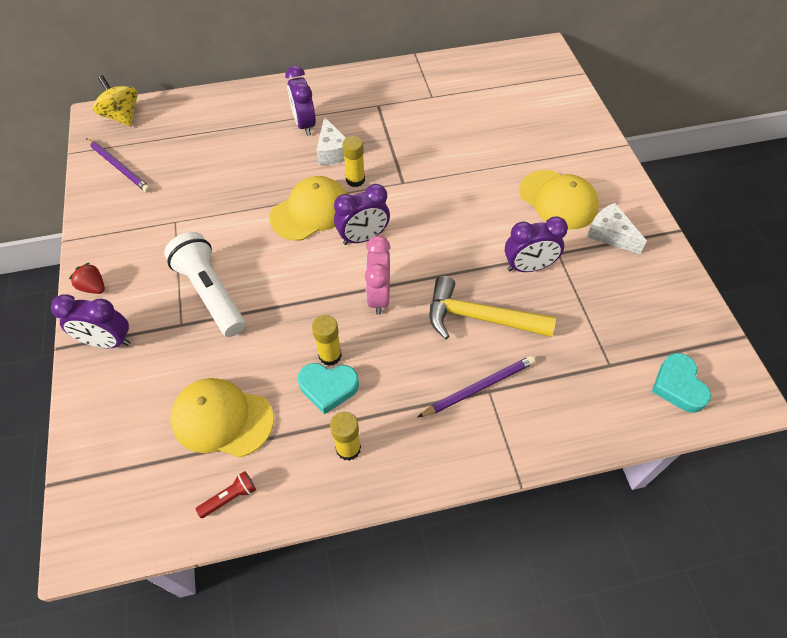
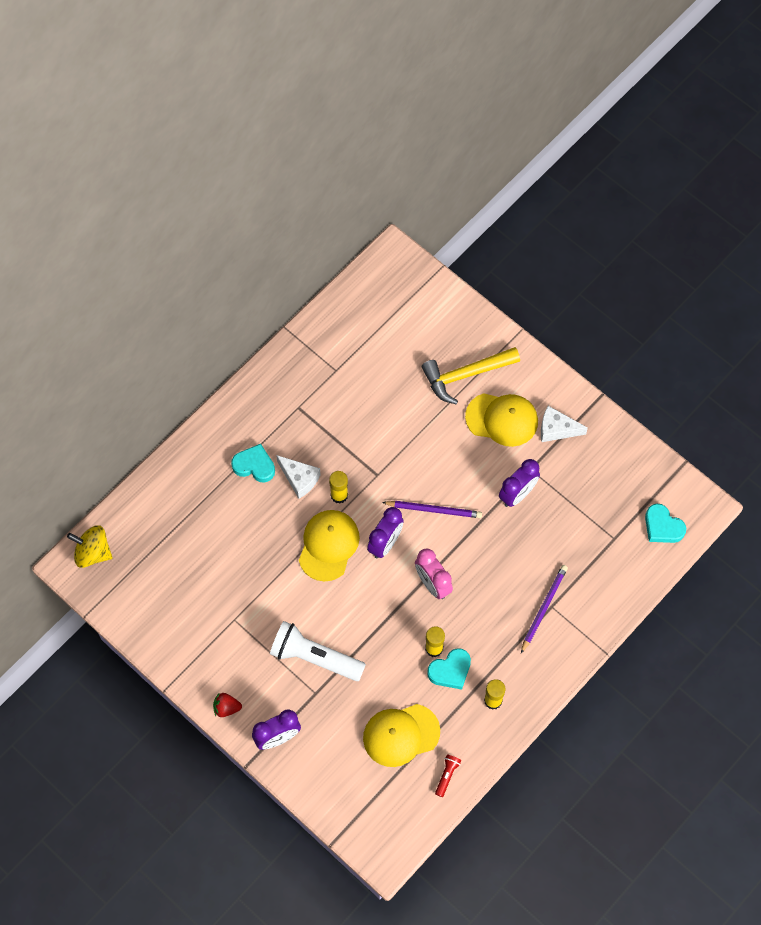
camera: 35 degrees left, 10 degrees up
(119, 167) = (141, 601): purple pencil -> purple pencil (434, 510)
(304, 124) = (254, 465): purple clock -> turquoise heart
(479, 318) = (511, 557): yellow hammer -> yellow hammer (465, 375)

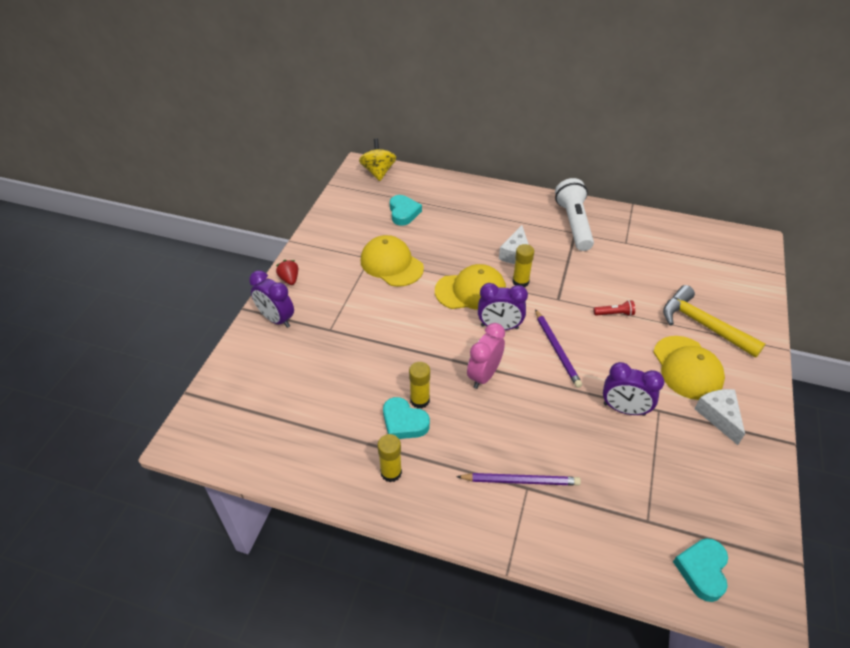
camera: 65 degrees right, 20 degrees down
(254, 465) = (506, 226): turquoise heart -> turquoise heart (403, 213)
(315, 657) = (363, 318): white flashlight -> white flashlight (574, 224)
(401, 735) = (317, 406): yellow cap -> yellow cap (391, 264)
(447, 776) = (289, 462): red flashlight -> red flashlight (614, 314)

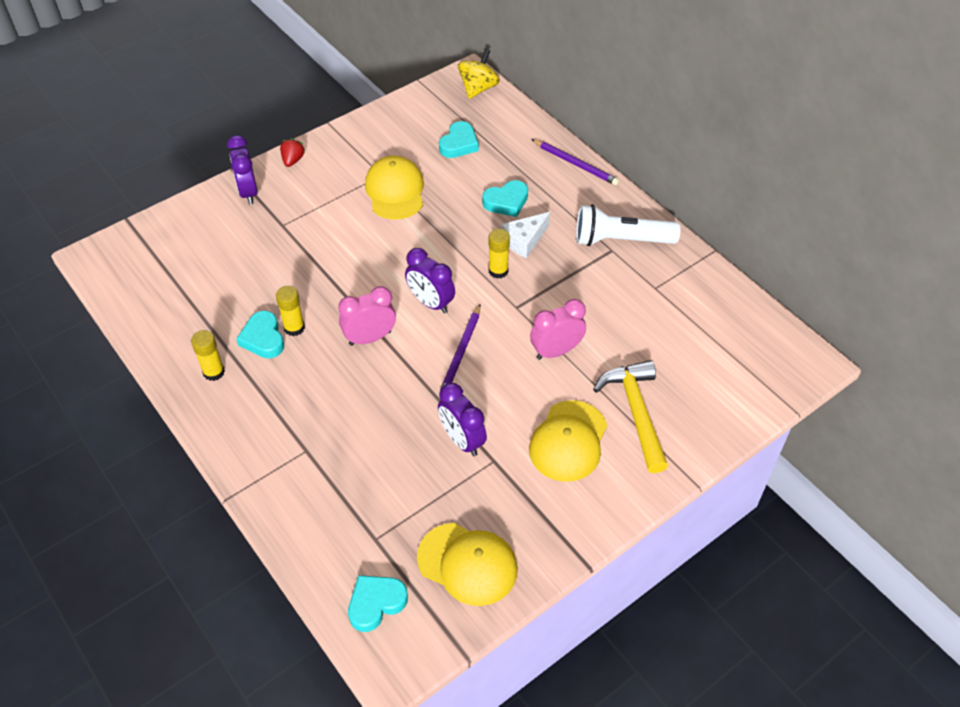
camera: 35 degrees right, 5 degrees up
(471, 291) = (441, 255): yellow cap -> yellow cap (468, 564)
(476, 235) = (506, 202): none -> turquoise heart
(520, 481) = (306, 441): purple pencil -> purple pencil (575, 164)
(574, 224) = (621, 240): white flashlight -> white flashlight turned 120 degrees counterclockwise
(614, 314) = (556, 351): red flashlight -> pink clock
(719, 416) = (544, 500): white cheese -> none

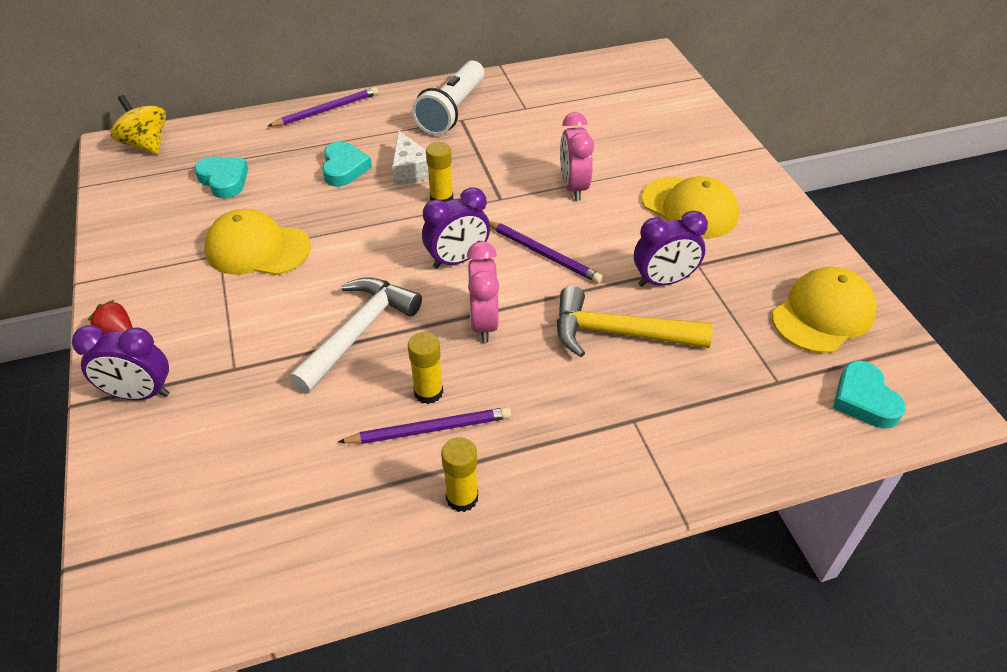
camera: 70 degrees left, 5 degrees down
(263, 338) = (429, 429): turquoise heart -> purple pencil
(335, 273) = (358, 332): none -> white hammer
(636, 412) = (670, 158): yellow hammer -> yellow hammer (618, 333)

